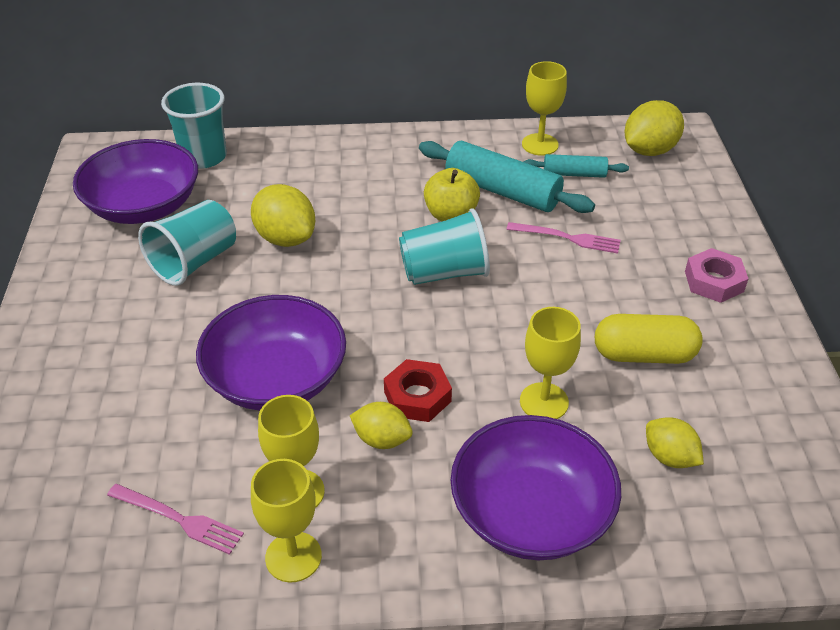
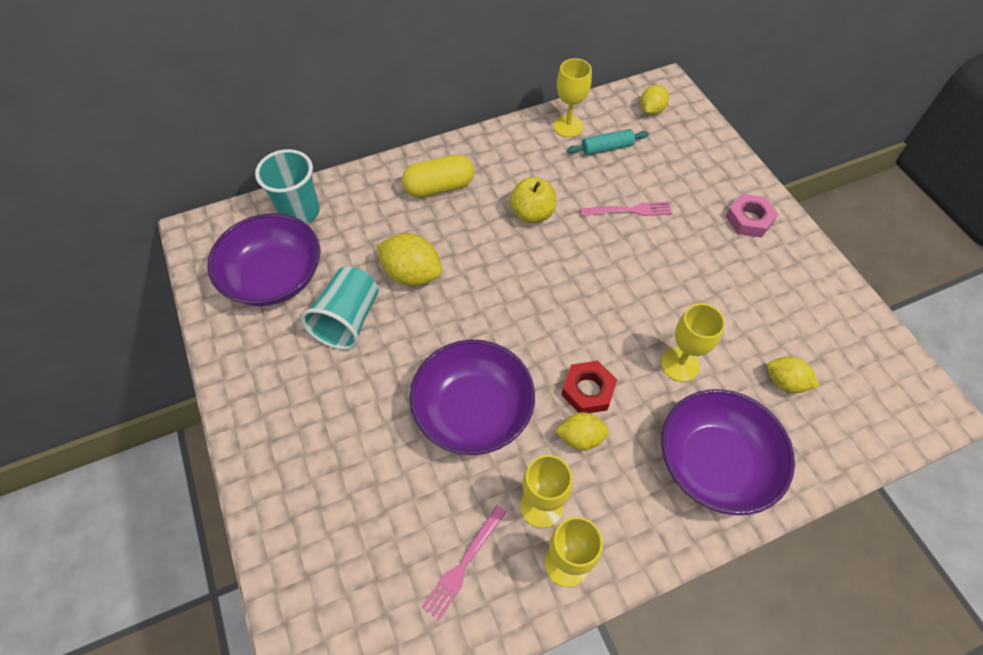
camera: 20 degrees left, 15 degrees up
(178, 519) = (463, 564): pink fork -> pink fork turned 120 degrees clockwise
(444, 272) = (553, 270): turquoise cup -> none
(502, 191) = (560, 179): turquoise rolling pin -> none
(643, 354) = (730, 300): yellow capsule -> yellow capsule (439, 187)
(649, 150) = (651, 110): yellow lemon -> yellow lemon, size x0.63

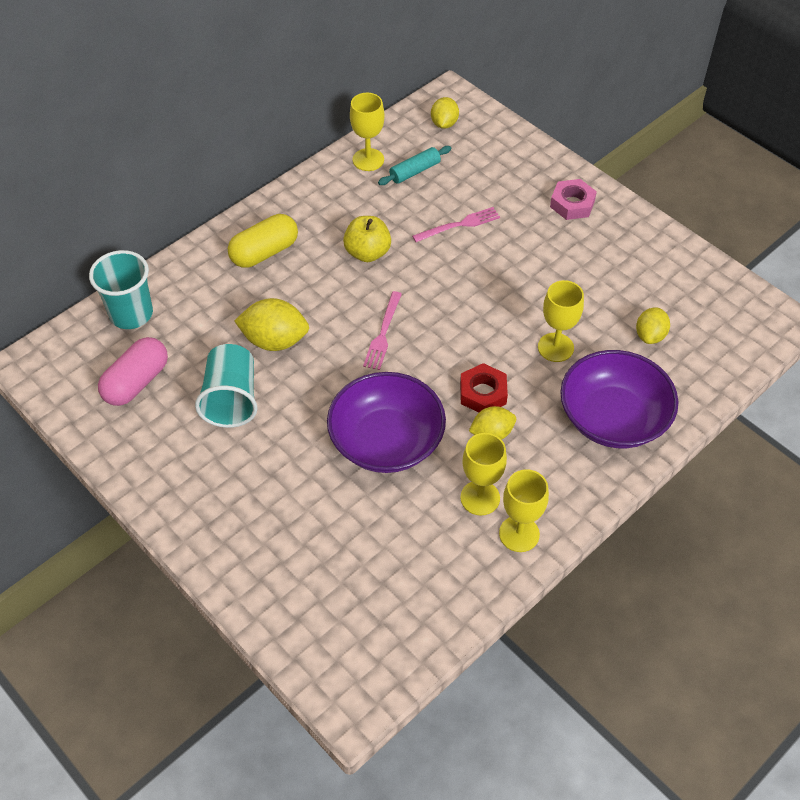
camera: 20 degrees left, 5 degrees down
(274, 277) = (137, 382): purple bowl -> pink capsule
(463, 564) = (431, 563): pink fork -> pink fork (383, 333)
(785, 382) = (650, 335): yellow lemon -> yellow lemon turned 75 degrees counterclockwise

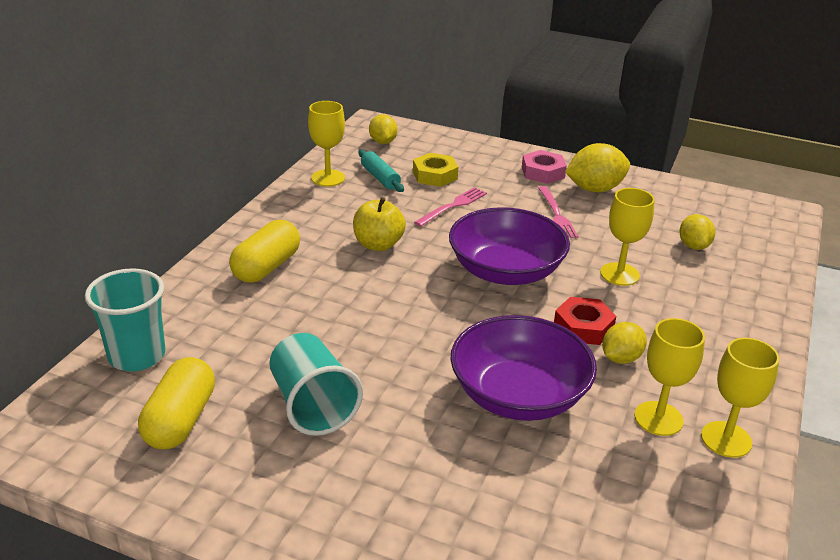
camera: 25 degrees left, 20 degrees down
(137, 382) = (181, 420): pink capsule -> yellow capsule
(275, 340) = (328, 338): yellow lemon -> yellow lemon (594, 189)
(383, 333) = (443, 304): pink fork -> pink fork (556, 214)
(415, 171) = (380, 178): turquoise rolling pin -> turquoise rolling pin turned 60 degrees counterclockwise
(466, 181) = (435, 175): none -> yellow nut
(613, 417) = (721, 314): purple bowl -> purple bowl (505, 271)

